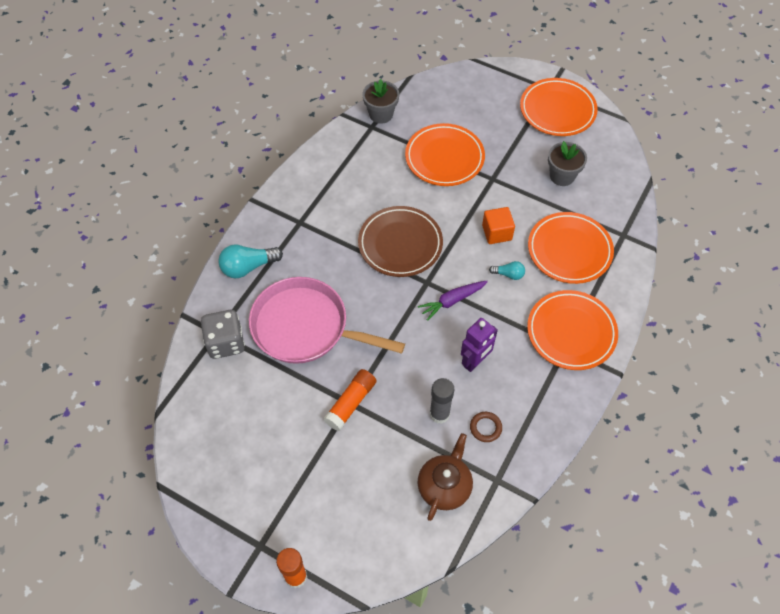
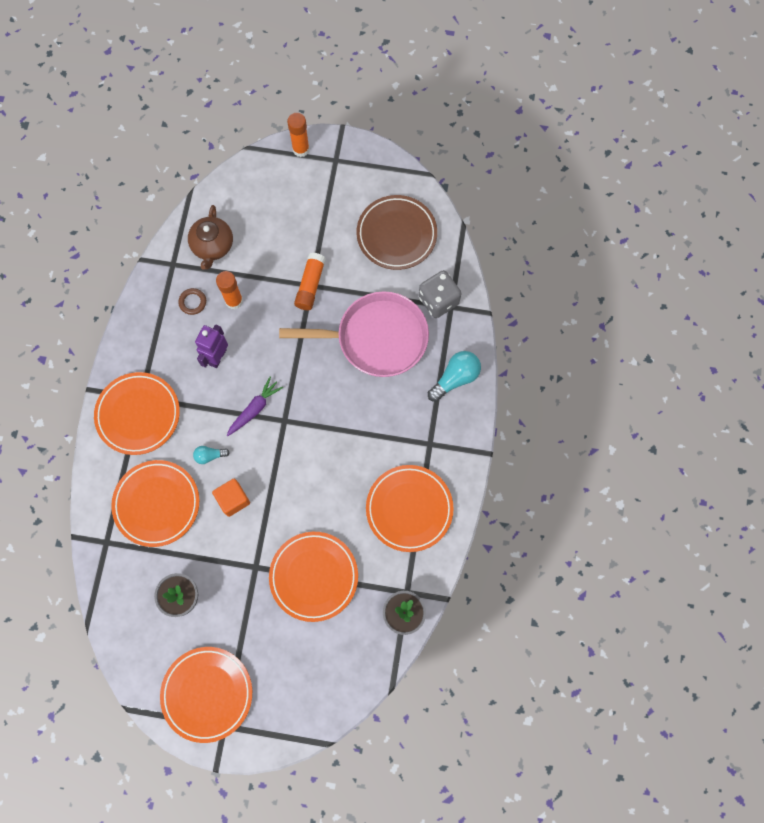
camera: 160 degrees right, 15 degrees up
(342, 180) = (409, 509): none -> orange plate
(400, 244) = (323, 453): brown plate -> brown plate (396, 234)
(439, 414) = (234, 301): grey glue stick -> orange glue stick

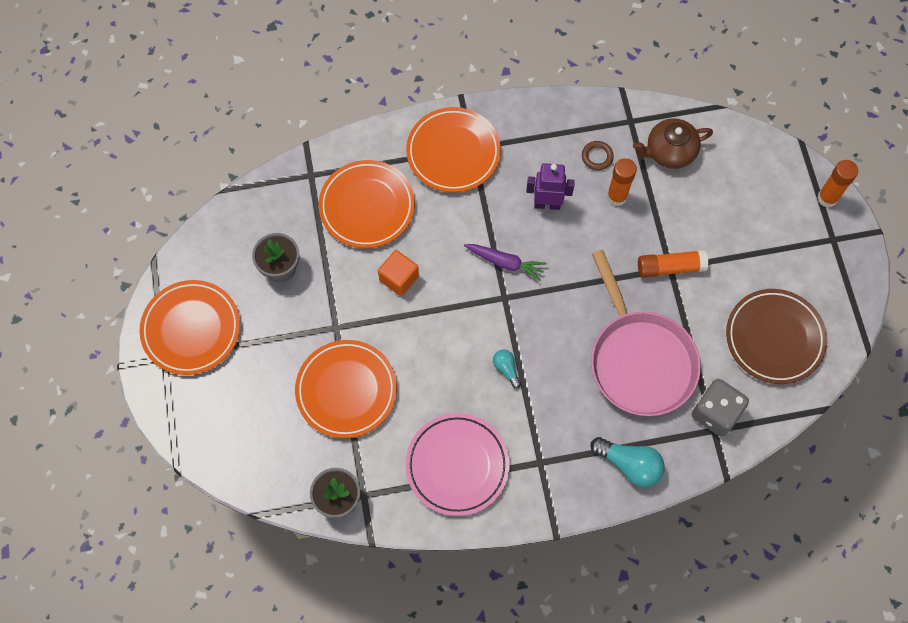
camera: 70 degrees right, 5 degrees down
(210, 456) = (437, 237): turquoise light bulb -> turquoise light bulb (506, 369)
(409, 509) = (457, 465): orange plate -> pink plate

